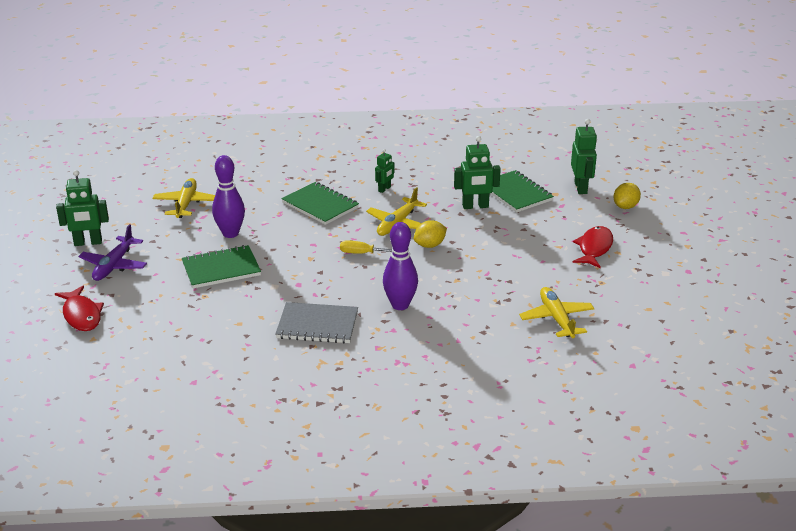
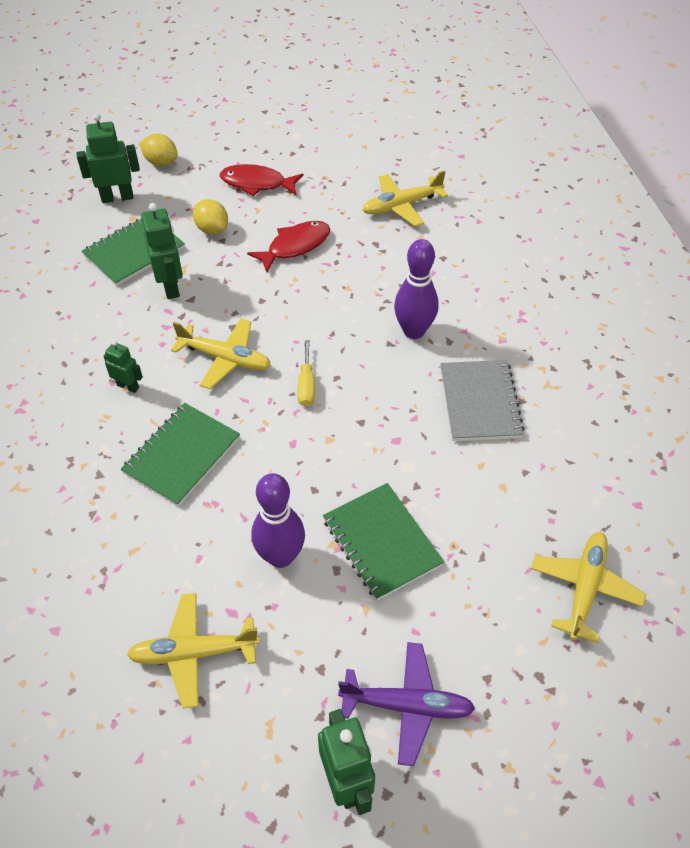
camera: 100 degrees left, 20 degrees up
(81, 315) = (553, 703): red fish -> red fish (295, 246)
(144, 342) = (584, 588): none -> yellow plane
(430, 245) = (274, 320): yellow lemon -> yellow lemon (212, 229)

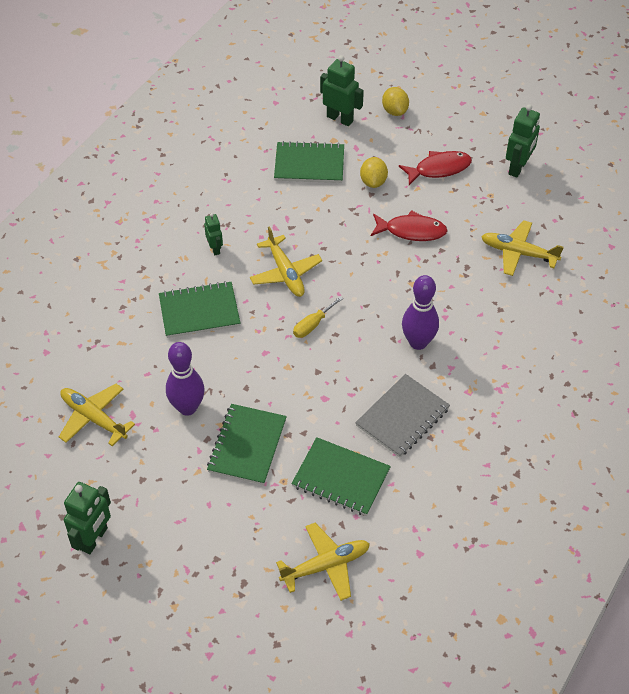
camera: 45 degrees right, 0 degrees up
(171, 286) = (305, 203): green robot -> green robot (518, 168)
(257, 183) = (439, 169): red fish -> red fish turned 105 degrees clockwise
(407, 705) = (161, 533): purple plane -> none
(498, 498) = (341, 478): none -> green notebook

